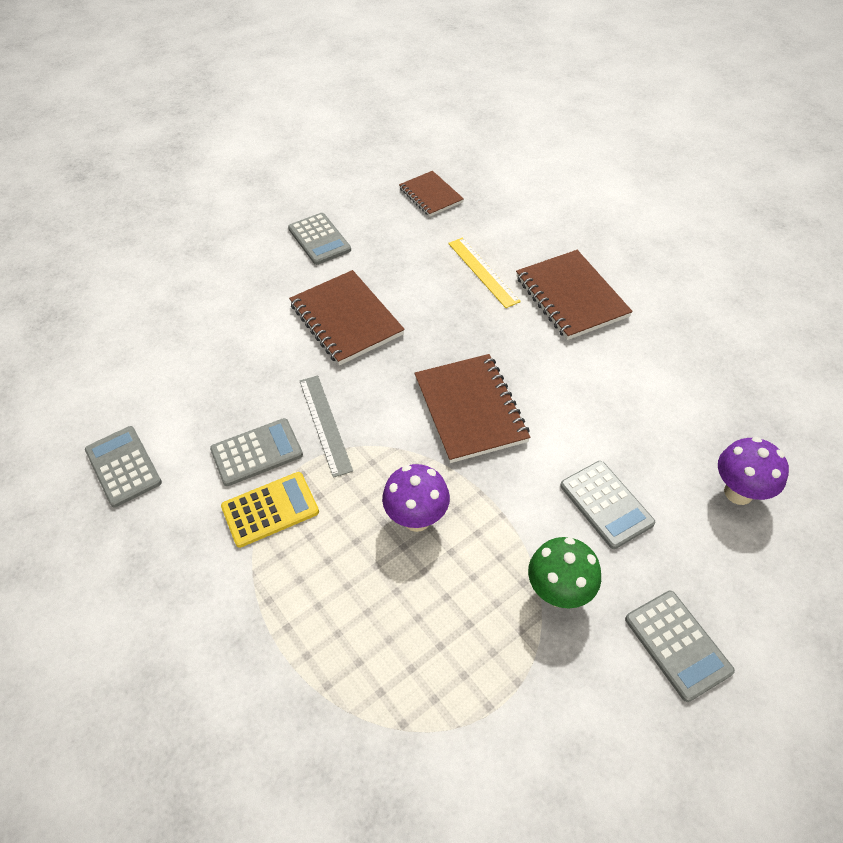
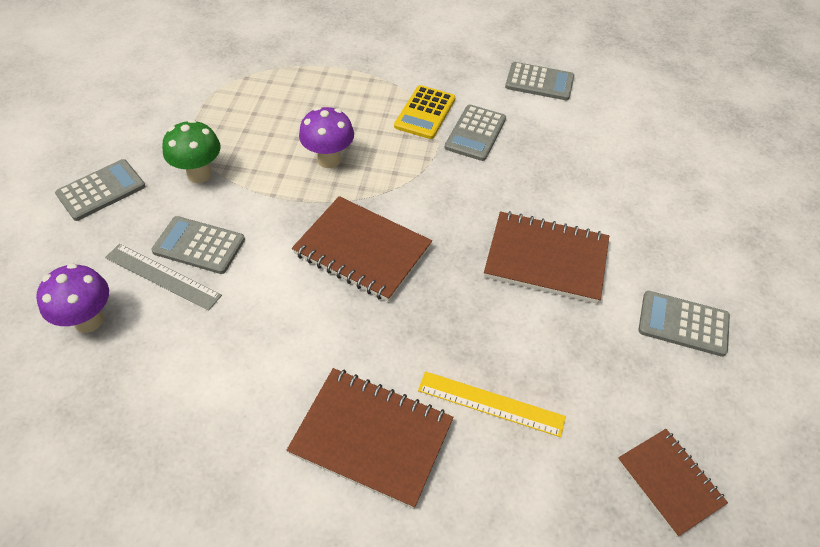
camera: 135 degrees right, 0 degrees up
(325, 424) = (455, 174): grey ruler -> grey ruler (162, 276)
(430, 195) = (669, 482): brown notebook -> brown notebook turned 45 degrees clockwise
(677, 645) = (101, 190): grey calculator -> grey calculator turned 120 degrees clockwise

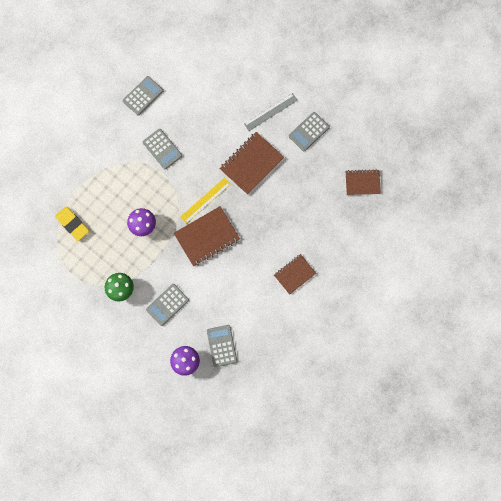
camera: 60 degrees left, 25 degrees up
(101, 190) = (108, 338): grey calculator -> grey calculator (222, 346)
(162, 276) = (177, 325): grey ruler -> grey ruler (270, 112)
(282, 82) = (72, 224): none -> yellow eraser
(371, 437) = (294, 274): brown notebook -> brown notebook, size x0.63
(425, 113) = (135, 165): yellow calculator -> none
(491, 403) = (303, 225): yellow ruler -> yellow ruler (205, 200)

